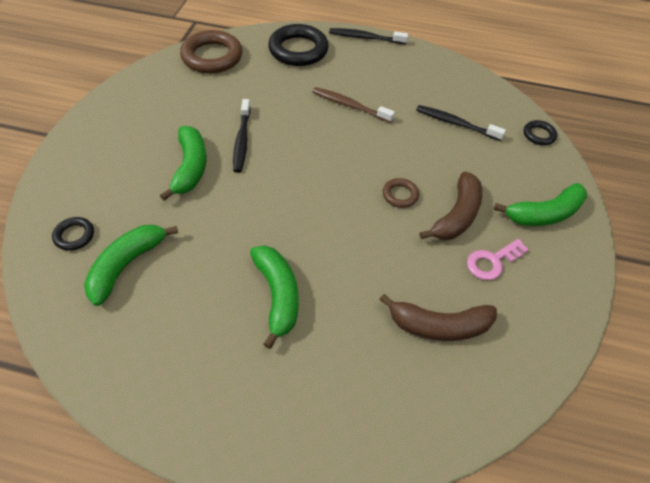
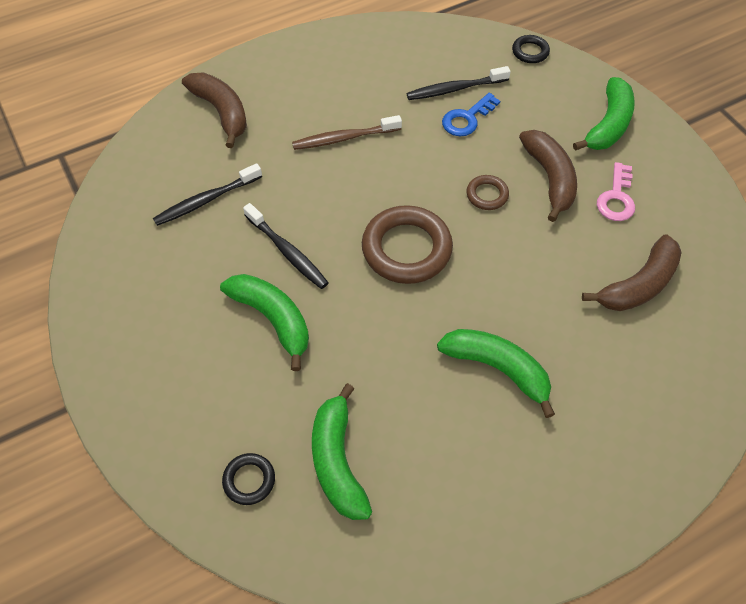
camera: 40 degrees left, 5 degrees up
(212, 57) = (138, 183): brown ring -> brown ring (406, 249)
(298, 50) = (221, 112): black ring -> brown banana
(365, 38) = (272, 52): black toothbrush -> black toothbrush (206, 200)
(442, 144) = (467, 119): none -> blue key

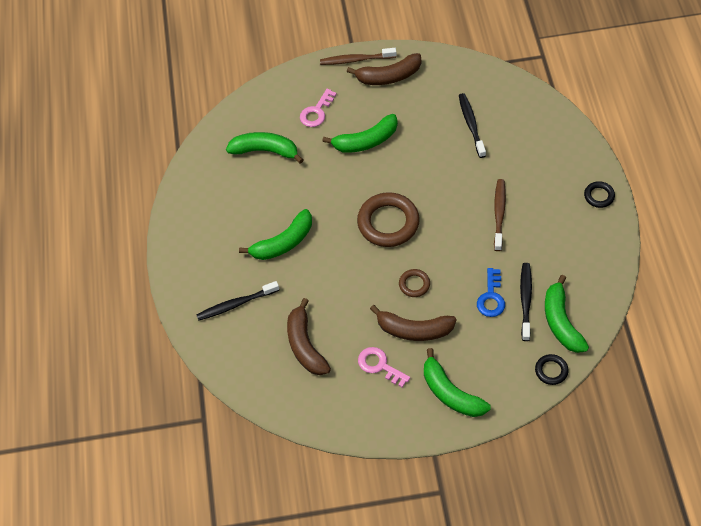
camera: 115 degrees right, 0 degrees up
(106, 386) = (356, 60): none -> brown toothbrush
(221, 112) = (551, 147): brown banana -> brown banana (389, 76)
(233, 409) = (316, 112): none -> pink key
(249, 480) = (273, 111): black ring -> black ring (599, 196)
(287, 251) = (412, 159): black toothbrush -> black toothbrush (236, 304)
(467, 55) = (561, 322): none -> green banana
(467, 119) = (491, 297): blue key -> blue key turned 150 degrees counterclockwise

